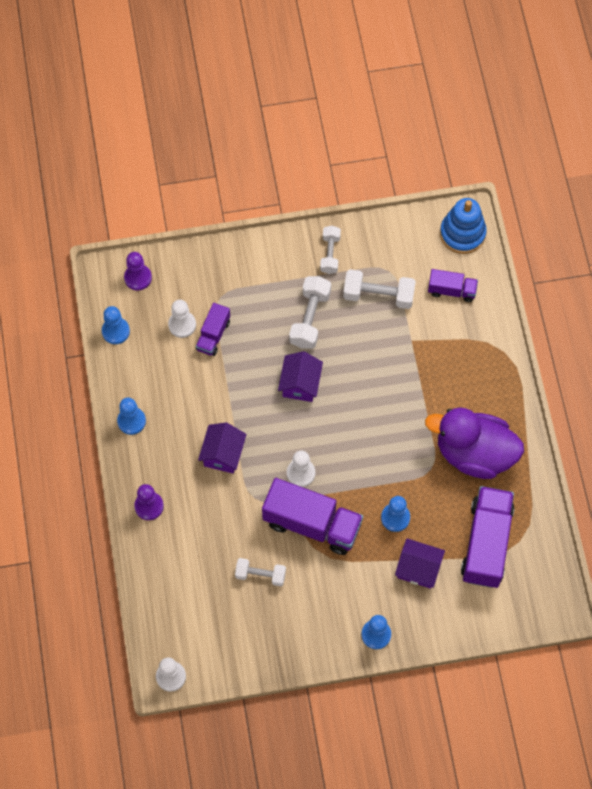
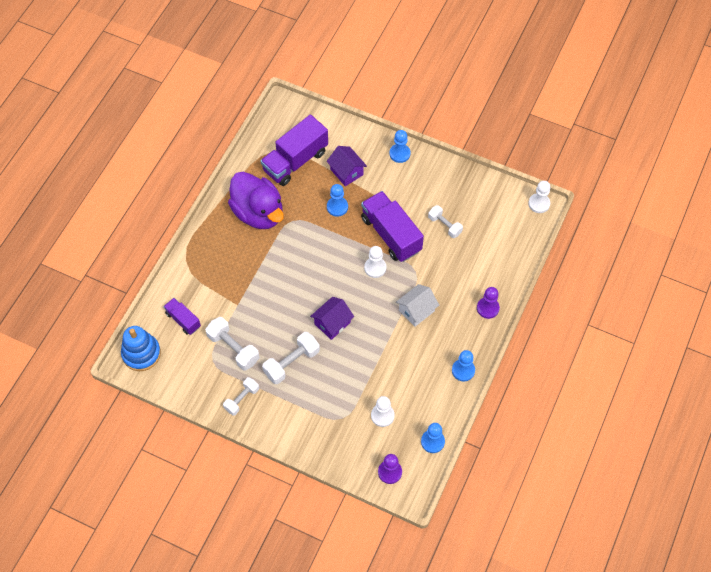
camera: 145 degrees left, 5 degrees down
(213, 335) = (366, 394): purple truck -> none
(223, 454) = (416, 310): purple house -> white house

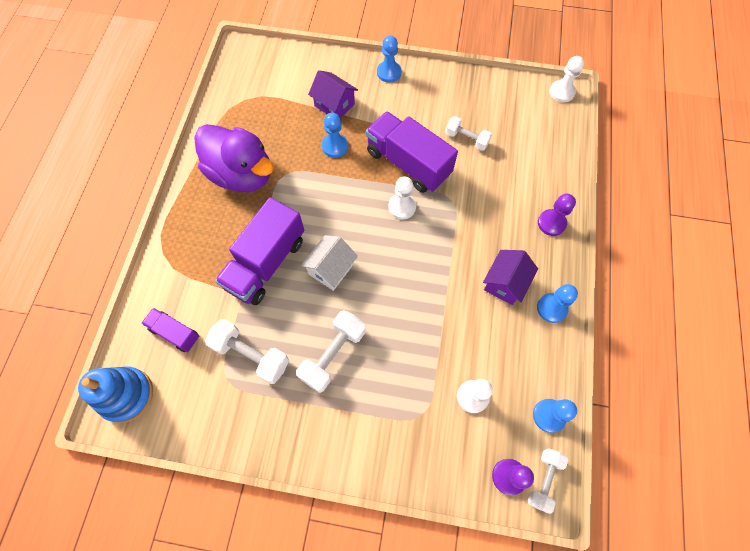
camera: 15 degrees left, 5 degrees up
(242, 399) = (279, 424): white dumbbell -> white dumbbell (544, 480)
(295, 161) = (271, 106): purple truck -> purple truck (266, 263)
(332, 323) = (370, 288): purple house -> purple house (505, 283)
(416, 310) = (468, 247): white house -> white house (331, 269)

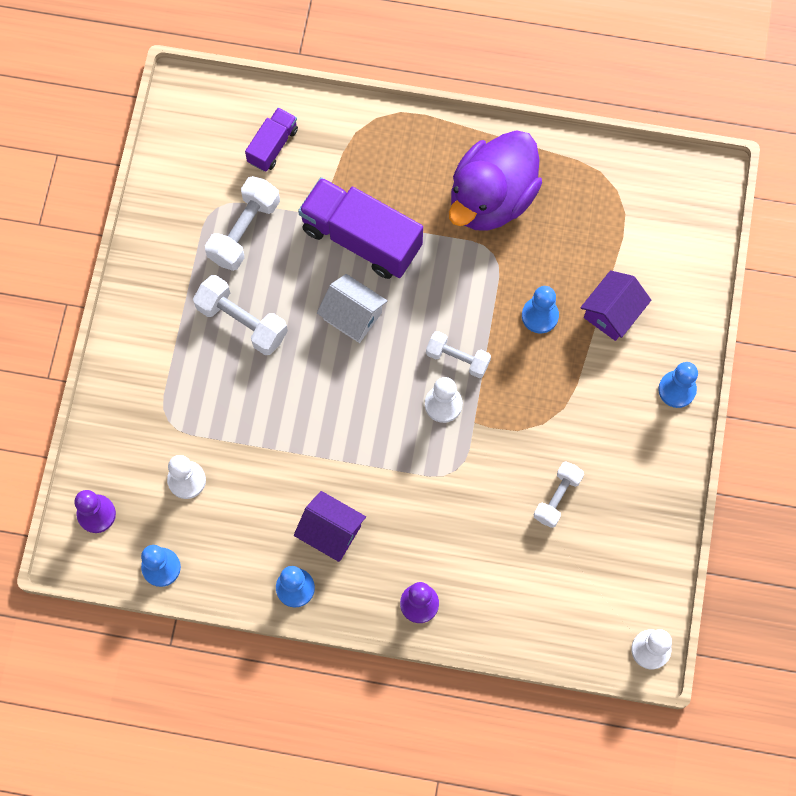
camera: 90 degrees right, 5 degrees up
(126, 395) = (202, 106): blue stacking toy -> none
(408, 163) = (513, 414): purple truck -> none
(544, 480) = (90, 553): white dumbbell -> white dumbbell (457, 358)

